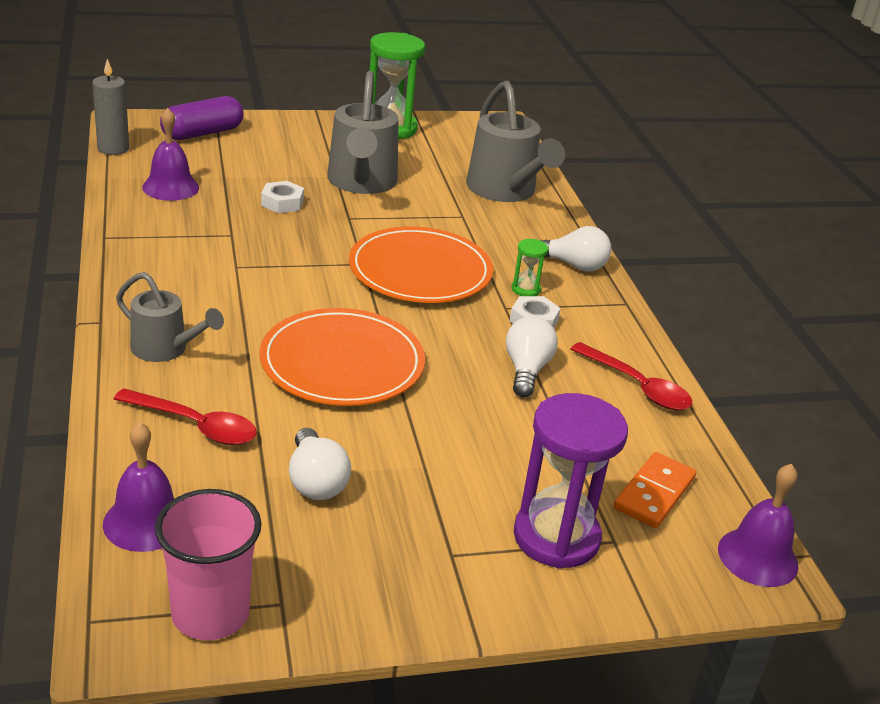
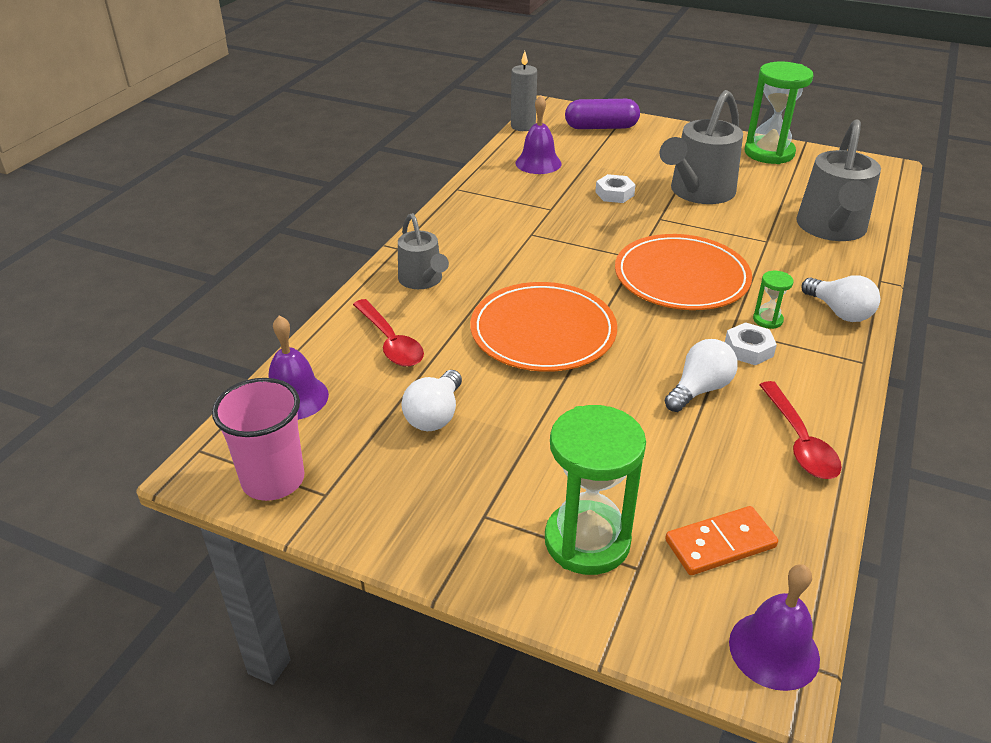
camera: 40 degrees right, 5 degrees up
(556, 537) = (587, 541): purple hourglass -> green hourglass

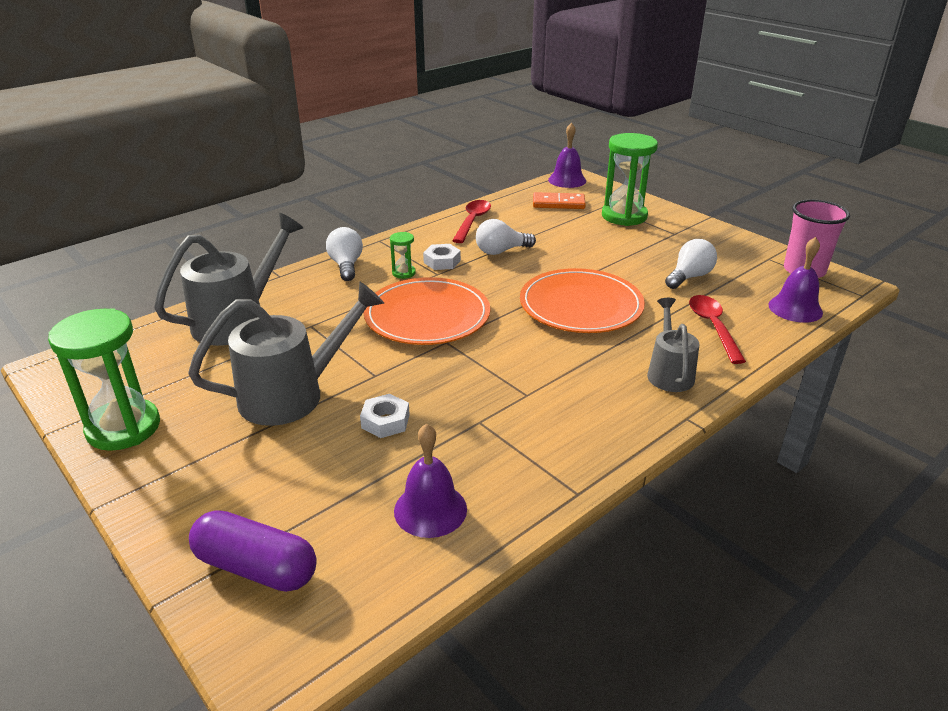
camera: 155 degrees left, 5 degrees down
(523, 126) = (378, 623): grey candle -> none

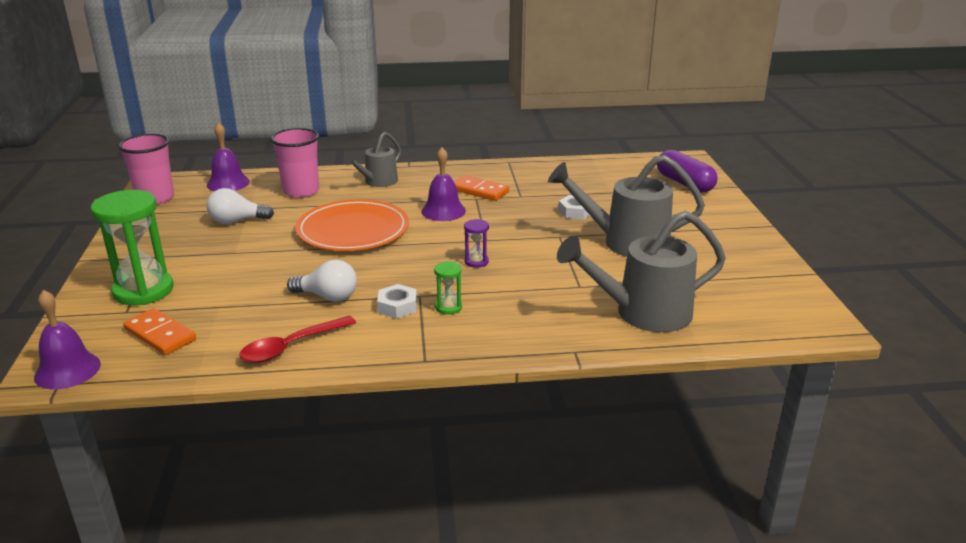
camera: 145 degrees left, 5 degrees down
(123, 428) = (756, 259): green hourglass -> none
(346, 265) = (495, 338): white light bulb -> none
(427, 316) = (476, 262): orange plate -> purple hourglass
(430, 509) = (585, 176): purple bell -> purple bell (443, 211)
(538, 409) = (479, 191): none -> orange domino
(713, 327) = (301, 191): red spoon -> pink cup

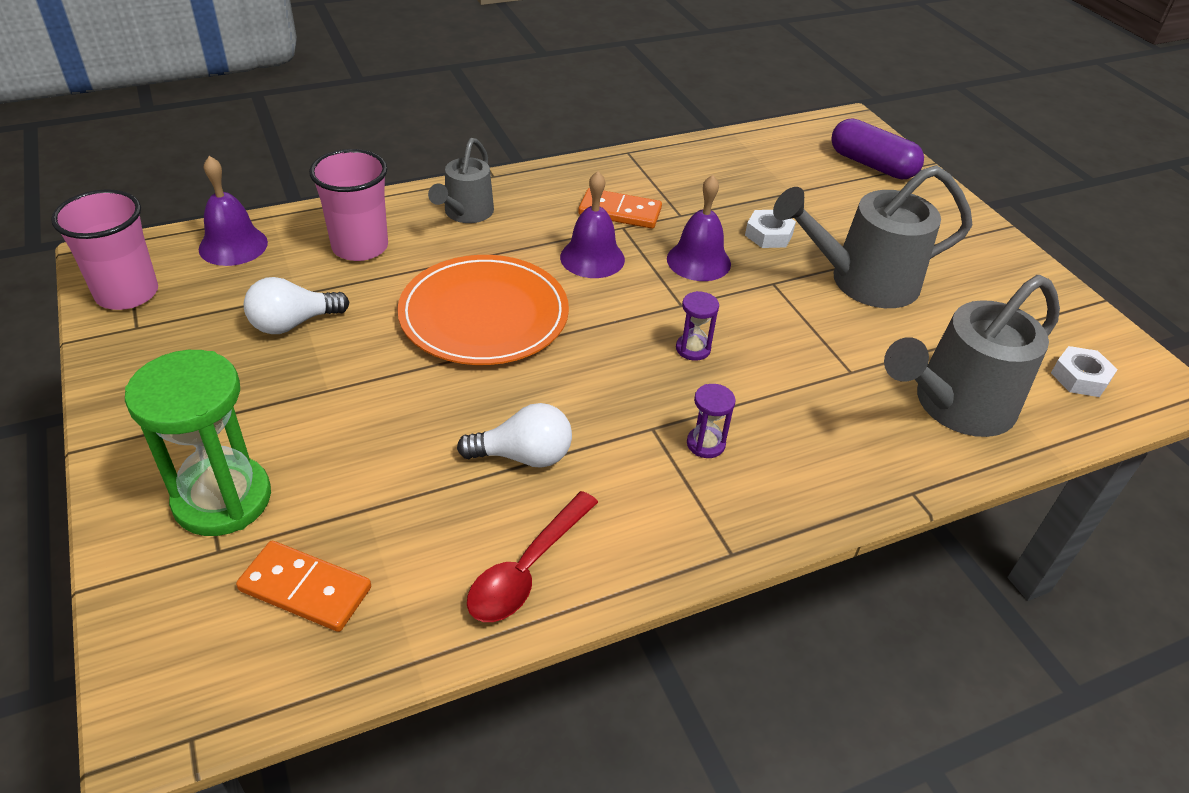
camera: 20 degrees left, 15 degrees up
(67, 370) = (190, 703): purple bell -> purple bell (698, 261)
(397, 306) = (634, 456): white nut -> white nut (1080, 377)
(448, 307) = (705, 444): green hourglass -> purple hourglass

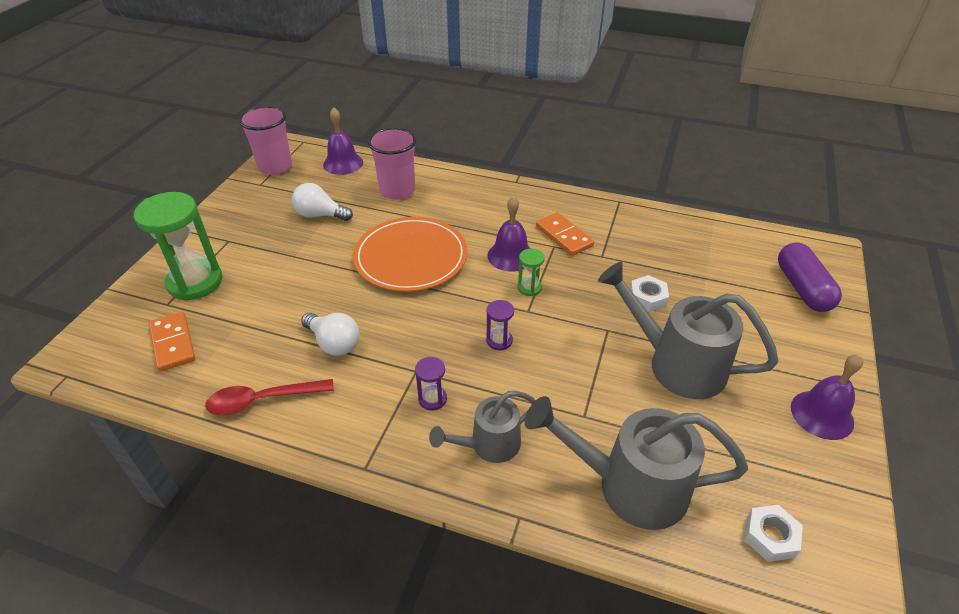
camera: 45 degrees right, 0 degrees up
(465, 214) = (472, 197): grey watering can -> grey watering can (488, 445)
(653, 281) = (529, 288): none -> green hourglass
(698, 261) = (575, 290): purple bell -> purple bell (822, 414)

